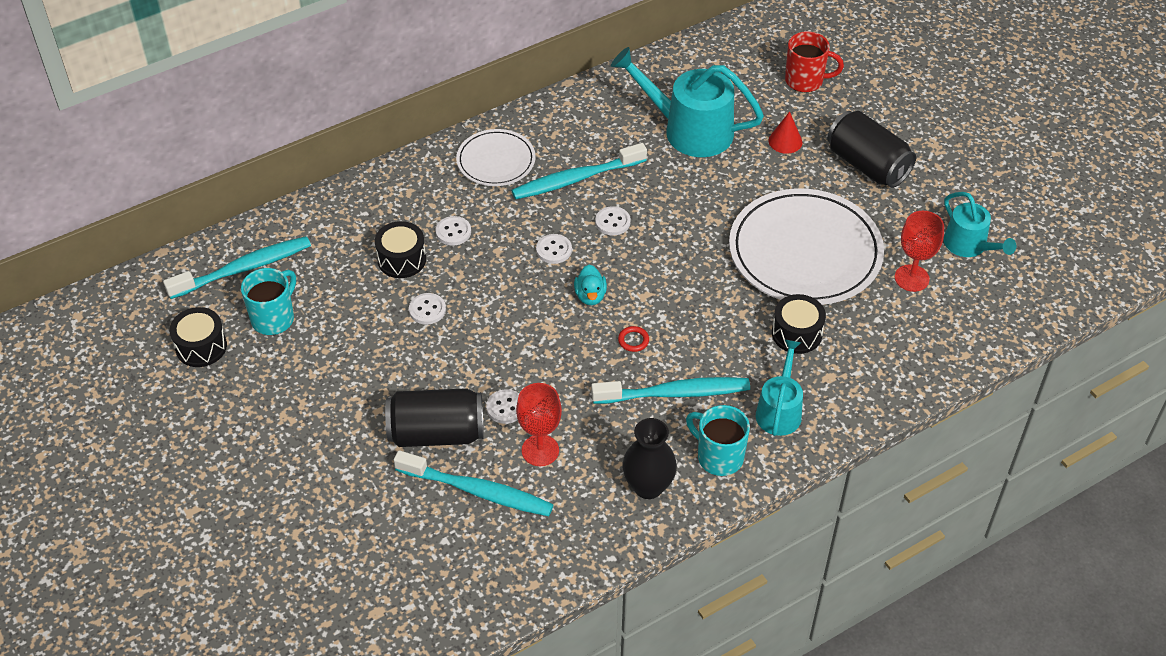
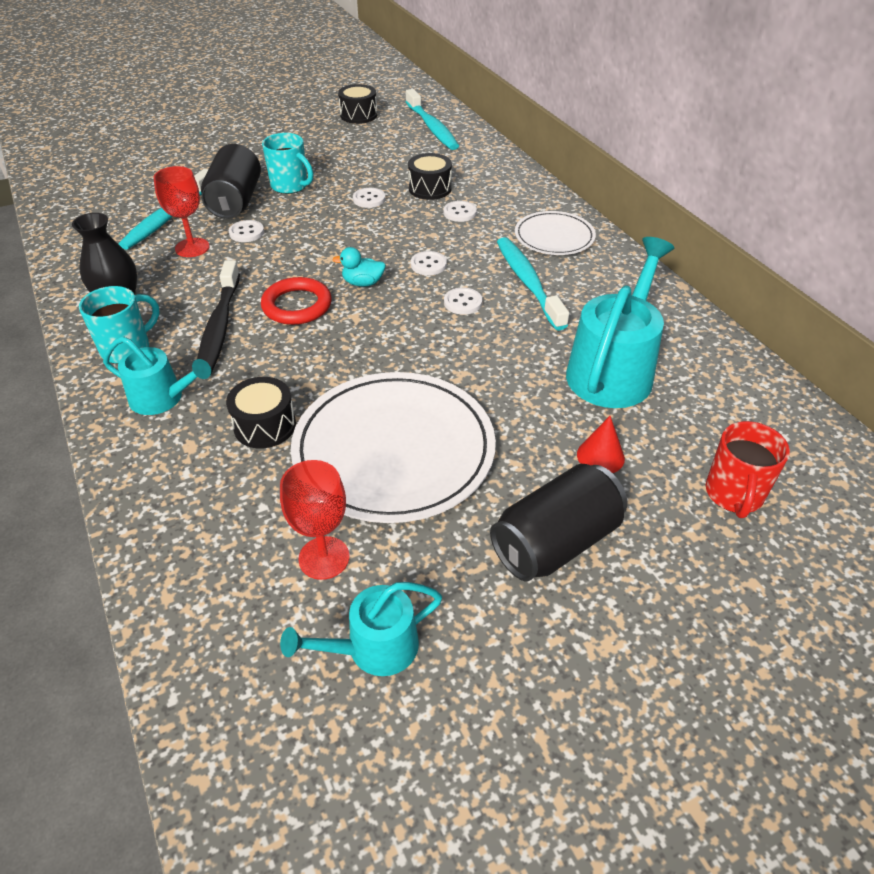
camera: 95 degrees right, 5 degrees down
(274, 318) = (378, 139): turquoise mug -> turquoise mug (290, 186)
(633, 340) = (297, 305): red ring -> red ring, size x2.18
(674, 393) = (219, 326): turquoise toothbrush -> black toothbrush

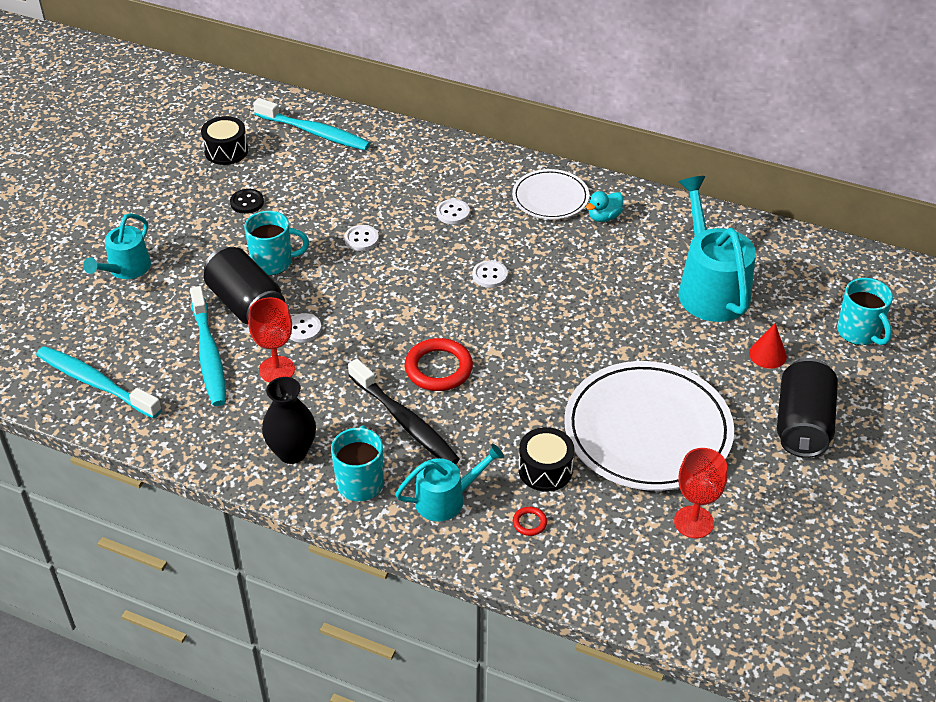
camera: 40 degrees left, 0 degrees up
(192, 458) = (529, 523): none -> red ring
(327, 147) = (247, 202): none -> black button
(363, 283) = (462, 320): turquoise duck -> turquoise duck (604, 217)
(374, 648) = (781, 547): turquoise watering can -> turquoise watering can (126, 269)
(430, 188) = (398, 201): black drum -> none
(463, 302) = (555, 294): white button -> none
(528, 283) = (579, 250): turquoise toothbrush -> turquoise toothbrush (96, 383)
(734, 495) = (859, 332): red mug -> turquoise mug

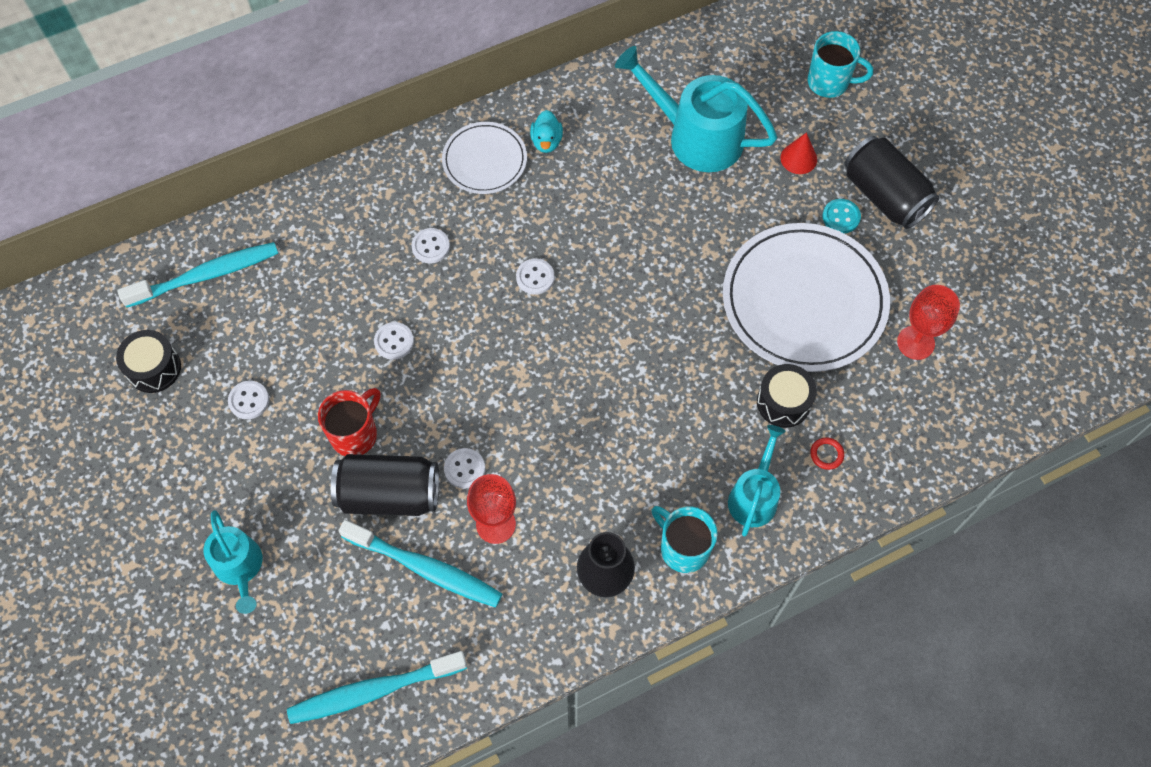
camera: 50 degrees left, 20 degrees up
(247, 202) = (249, 400): black button -> white button
(273, 262) = (355, 434): turquoise mug -> red mug
(404, 421) = (644, 466): black toothbrush -> none
(438, 368) = (608, 397): red ring -> none
(748, 409) = (841, 217): none -> turquoise button

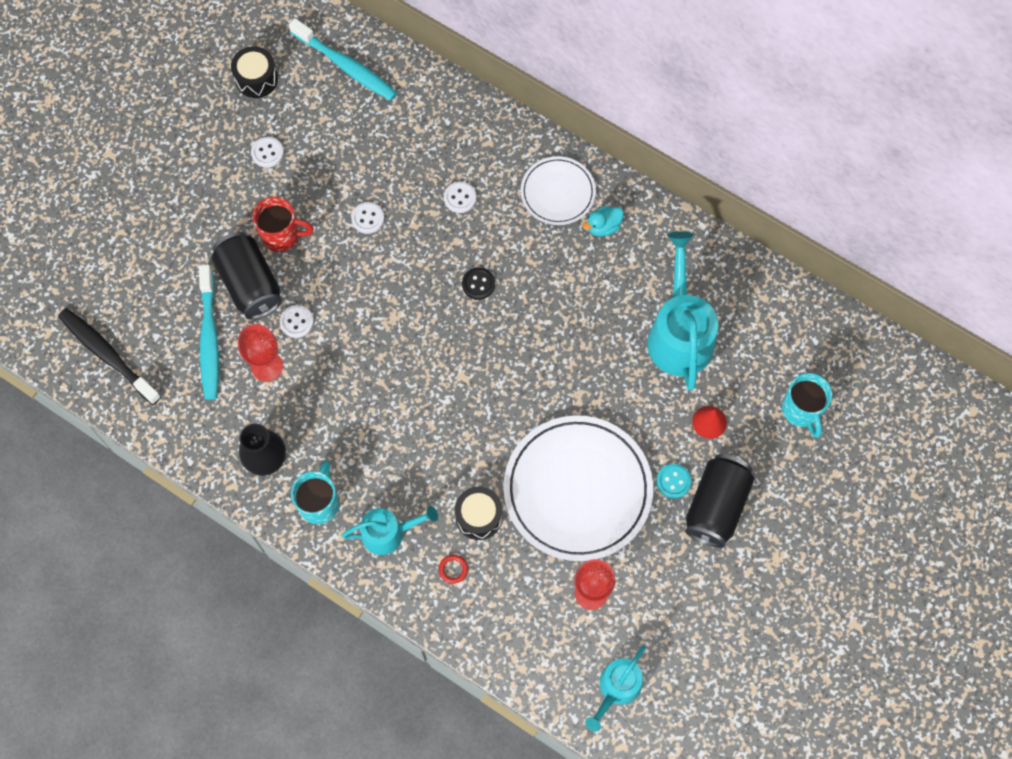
camera: 60 degrees right, 5 degrees up
(240, 567) = (146, 221): turquoise watering can -> turquoise watering can (617, 688)
(374, 690) = (108, 355): turquoise toothbrush -> black toothbrush
(535, 277) = (478, 284): white button -> black button

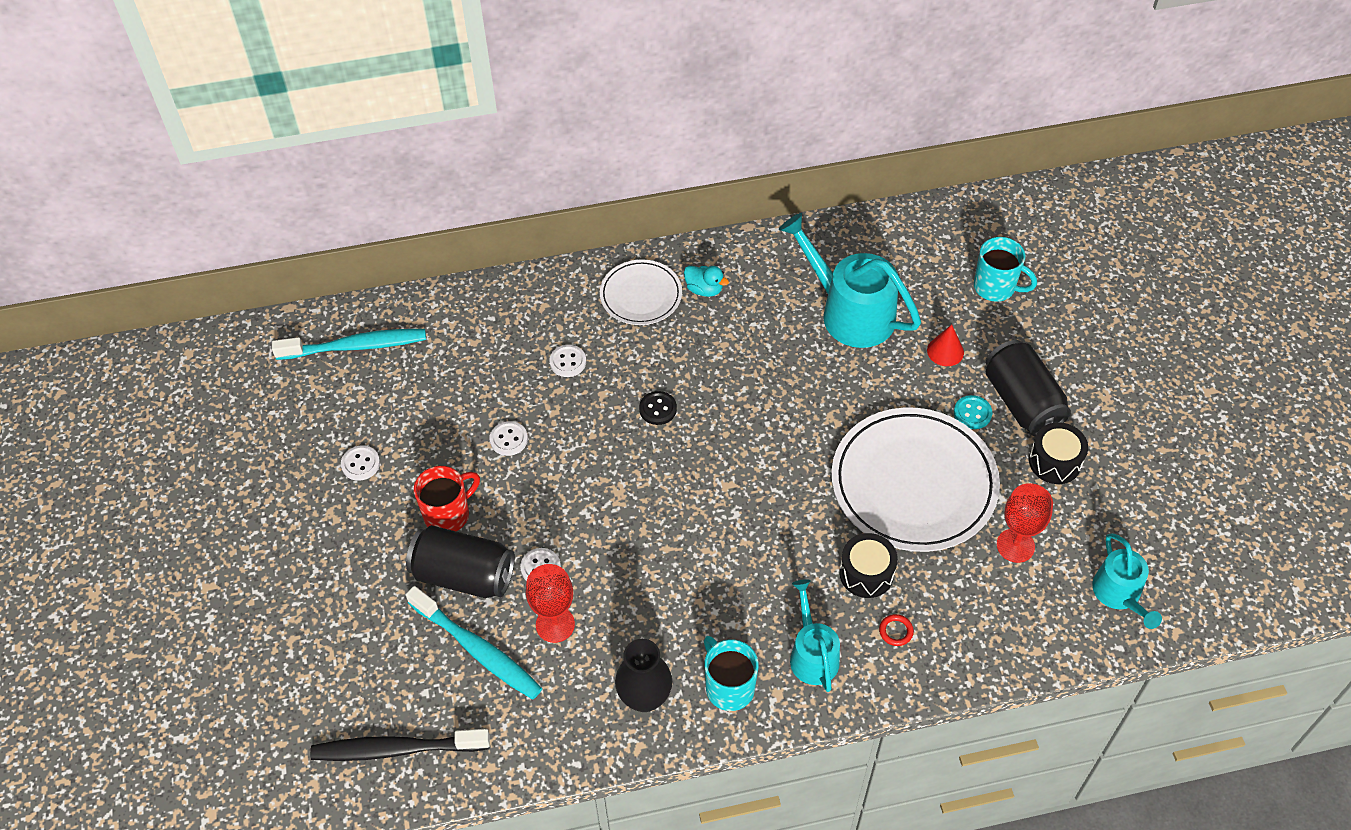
camera: 45 degrees left, 15 degrees down
(256, 79) = (284, 417): black drum -> black drum (1054, 462)
(388, 533) = (812, 655): turquoise watering can -> turquoise watering can turned 45 degrees counterclockwise
(603, 226) = (704, 289): turquoise duck -> turquoise duck turned 75 degrees counterclockwise

